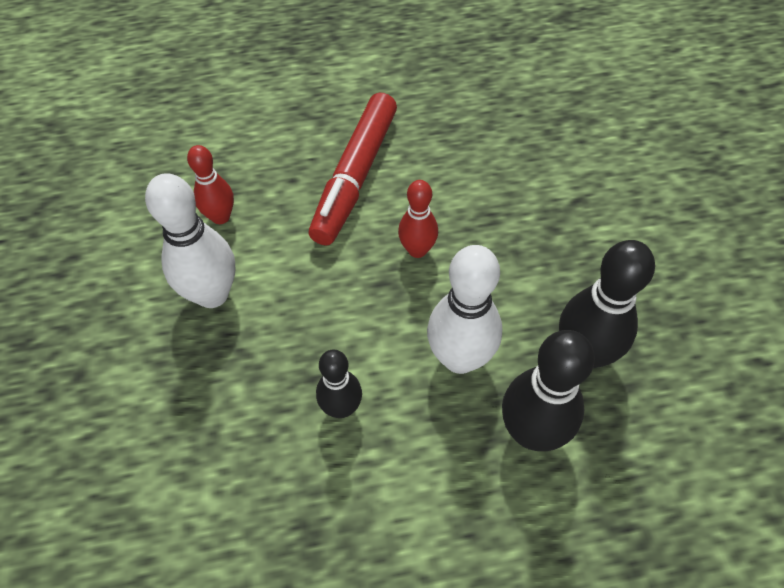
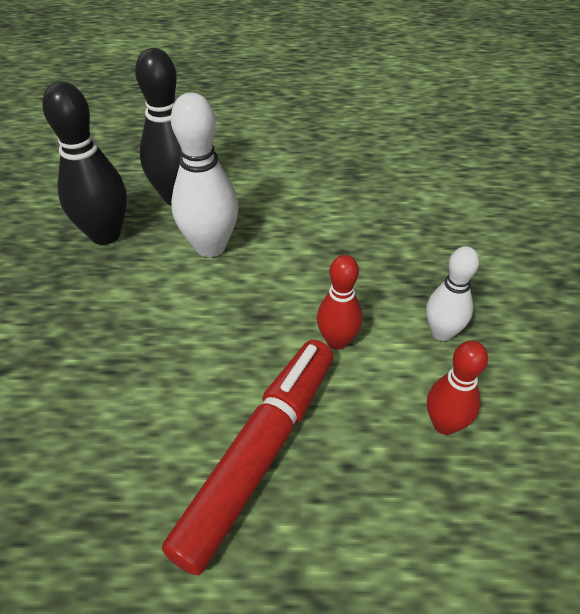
camera: 170 degrees left, 10 degrees down
(212, 294) = (442, 332): white bowling pin -> white bowling pin, size x0.61
(341, 408) = (320, 229): black bowling pin -> none
(417, 250) = (212, 343): red bowling pin -> red bowling pin (337, 341)

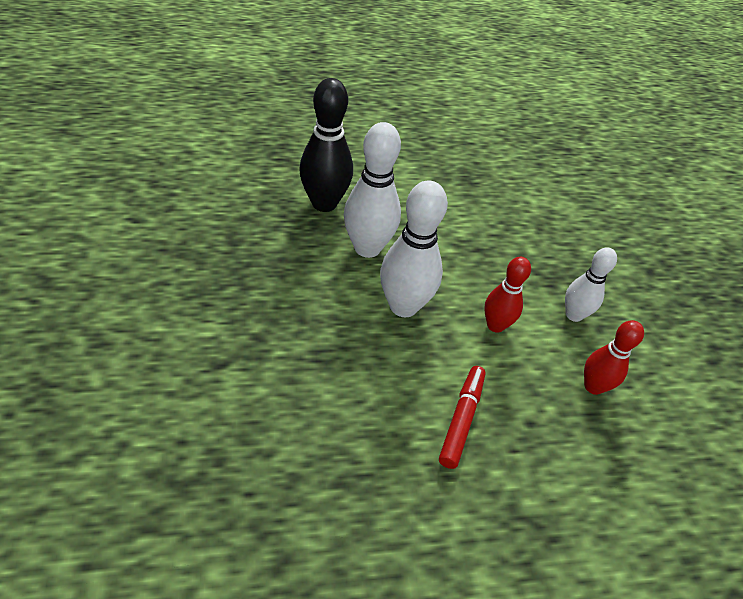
camera: 15 degrees left, 0 degrees up
(105, 234) = (270, 239): black bowling pin -> none
(231, 313) = (403, 306): none -> white bowling pin
(260, 454) = (461, 419): red marker -> red marker, size x0.55

